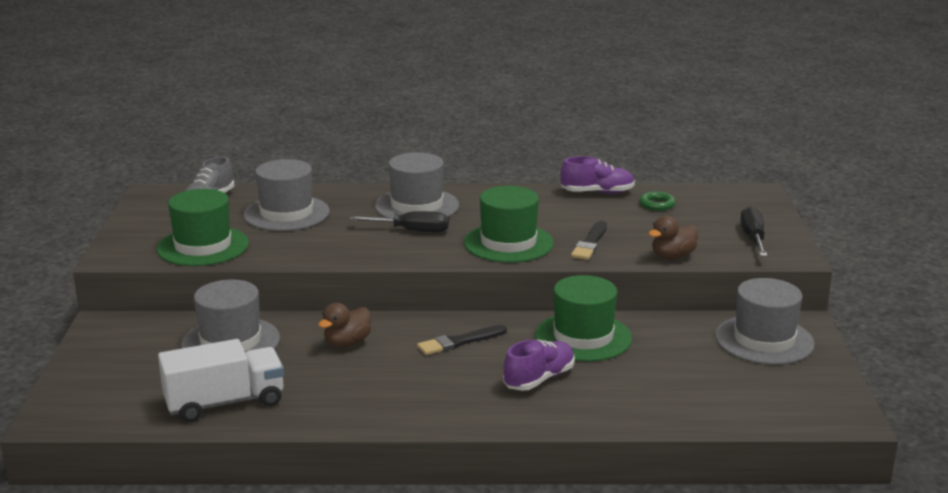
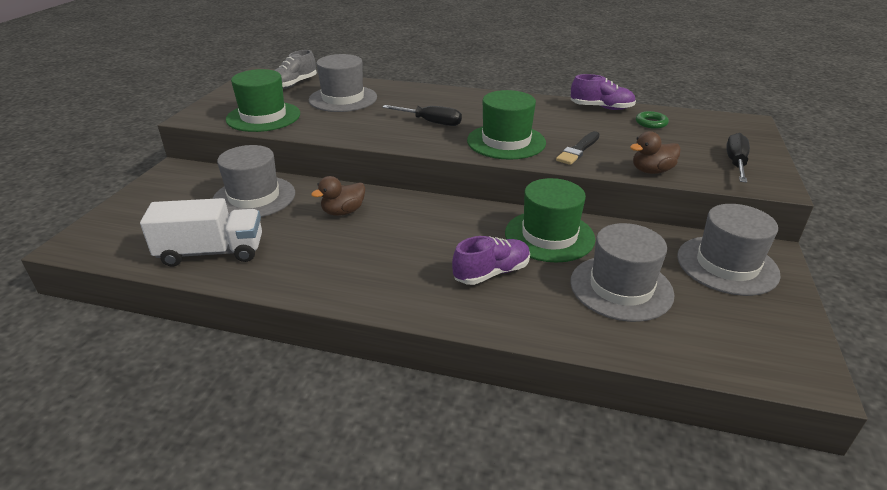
camera: 15 degrees right, 10 degrees up
(417, 206) = (446, 103): grey hat -> grey hat (621, 288)
(459, 342) = (437, 224): black brush -> none

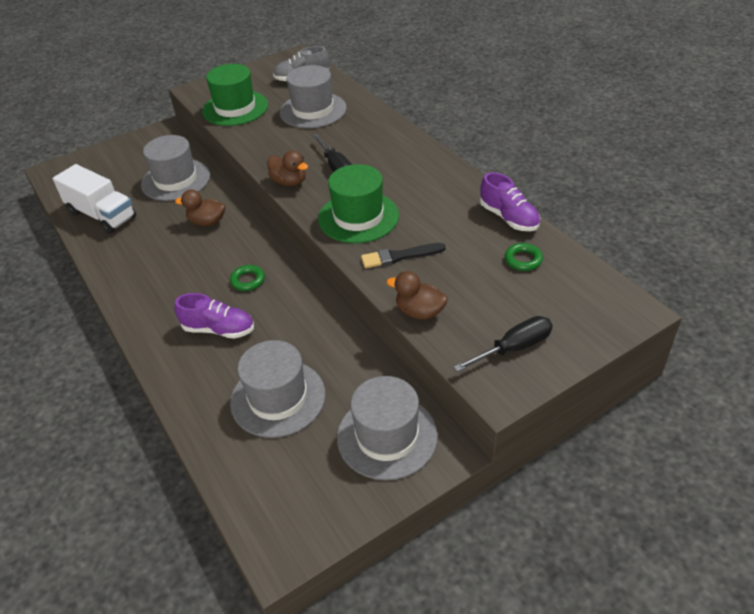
camera: 45 degrees right, 10 degrees up
(409, 142) = (289, 182): none -> brown duck
(454, 231) = (248, 280): none -> green ring
(549, 236) = (302, 324): green hat -> none

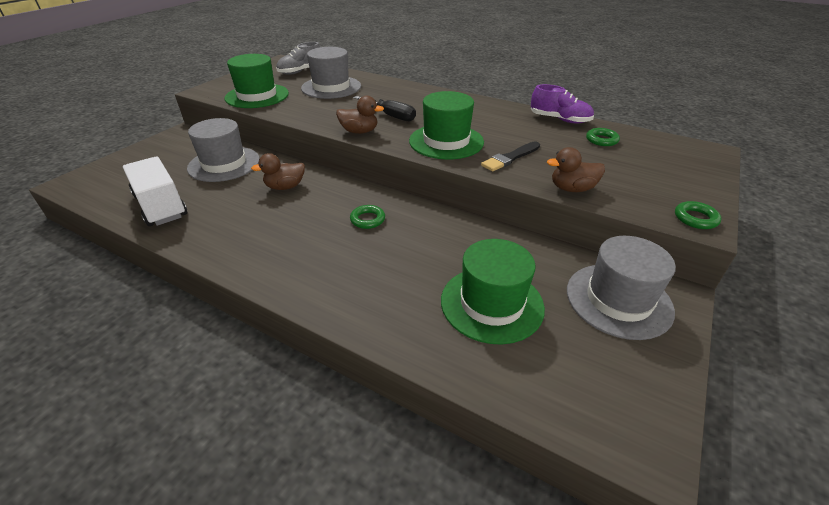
camera: 30 degrees left, 5 degrees down
(102, 215) = (161, 206): white truck -> white truck turned 135 degrees counterclockwise
(219, 329) = (376, 265): purple shoe -> none
(278, 398) = (491, 303): grey hat -> green hat
(501, 385) = (695, 218): none -> green ring
(513, 348) = (669, 193): black screwdriver -> none

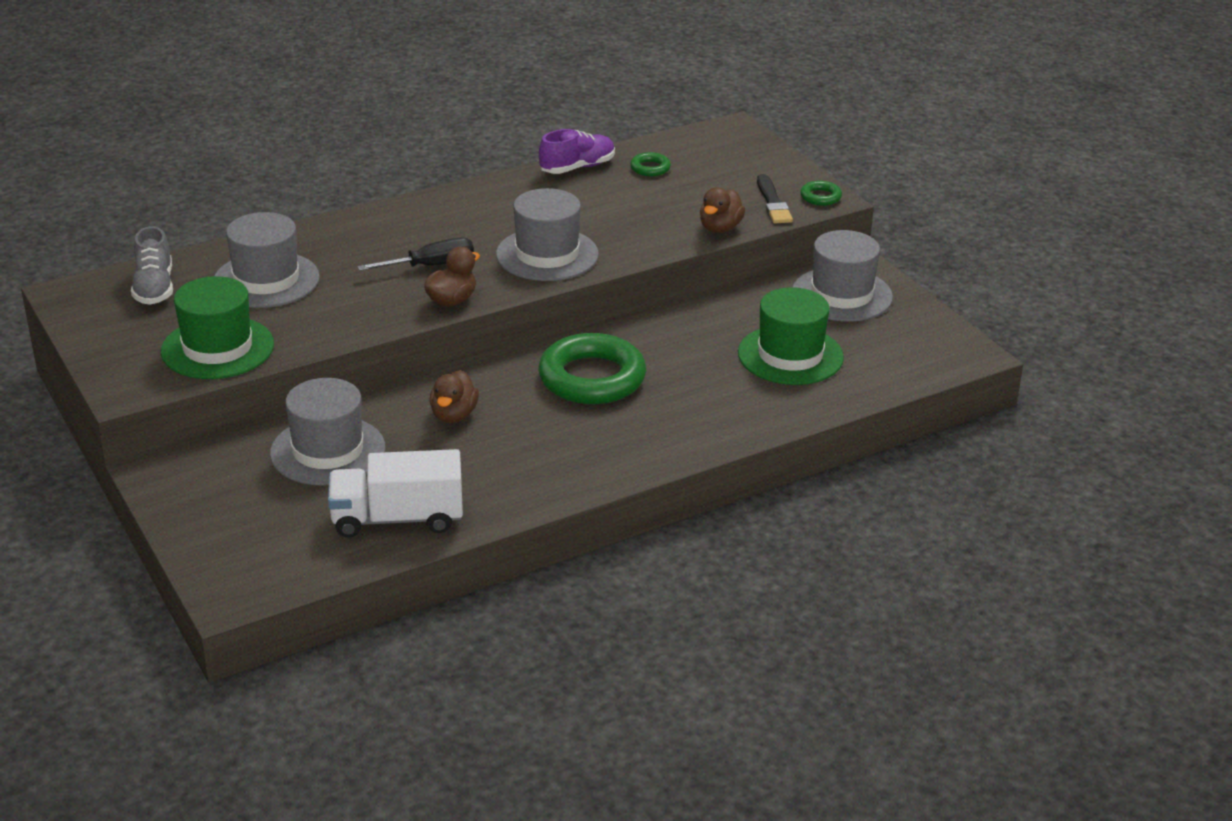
camera: 60 degrees left, 5 degrees down
(367, 219) = (592, 378): green ring -> green ring, size x2.33
(446, 141) = (547, 255): green hat -> grey hat
(510, 158) = (628, 233): black brush -> black brush (773, 202)

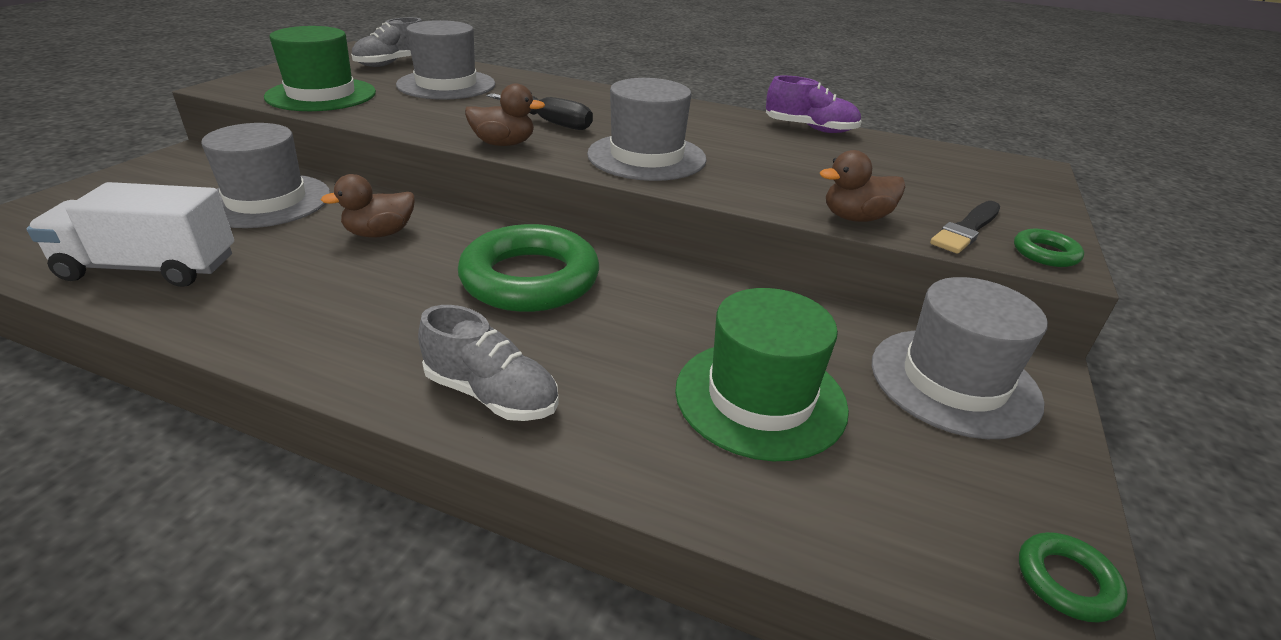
camera: 50 degrees right, 0 degrees up
(397, 519) = (150, 268): white truck -> white truck turned 45 degrees counterclockwise
(650, 168) = (878, 154): green ring -> green ring (1066, 581)
(698, 431) = (491, 394): none -> grey shoe

